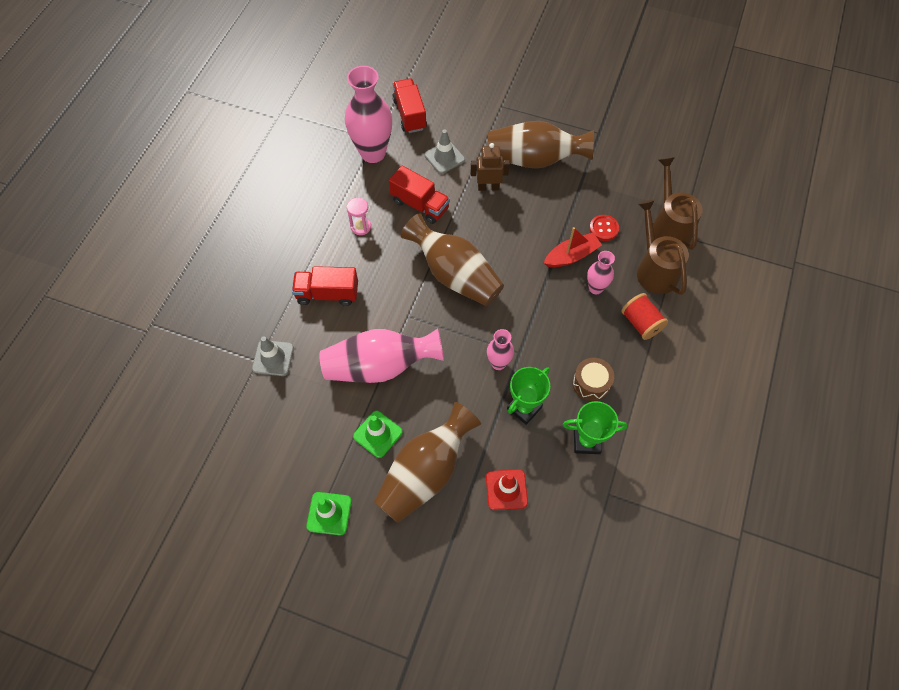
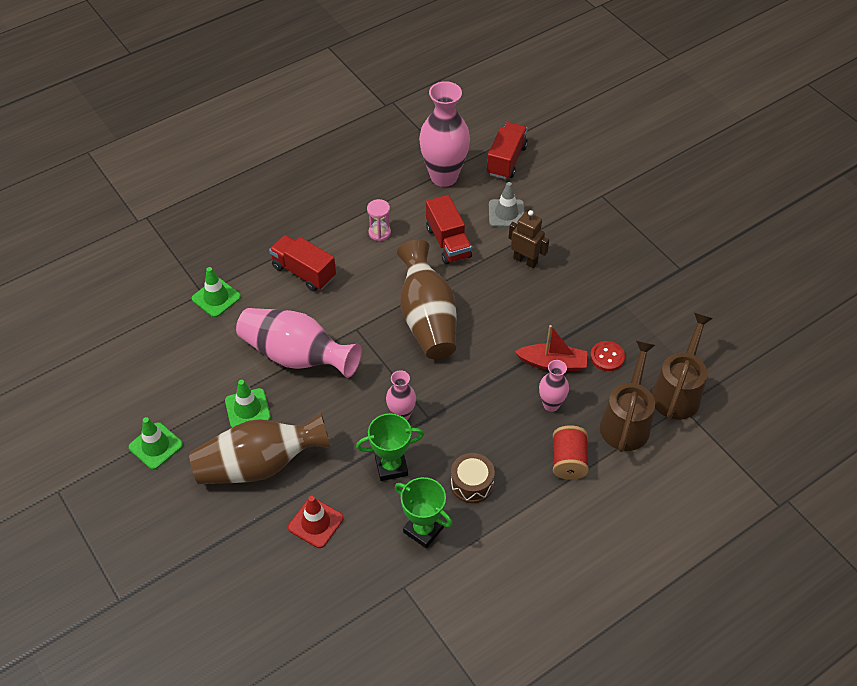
camera: 35 degrees right, 10 degrees down
(273, 358) = (216, 298): grey traffic cone -> green traffic cone
(534, 159) = (592, 259): brown vase -> none

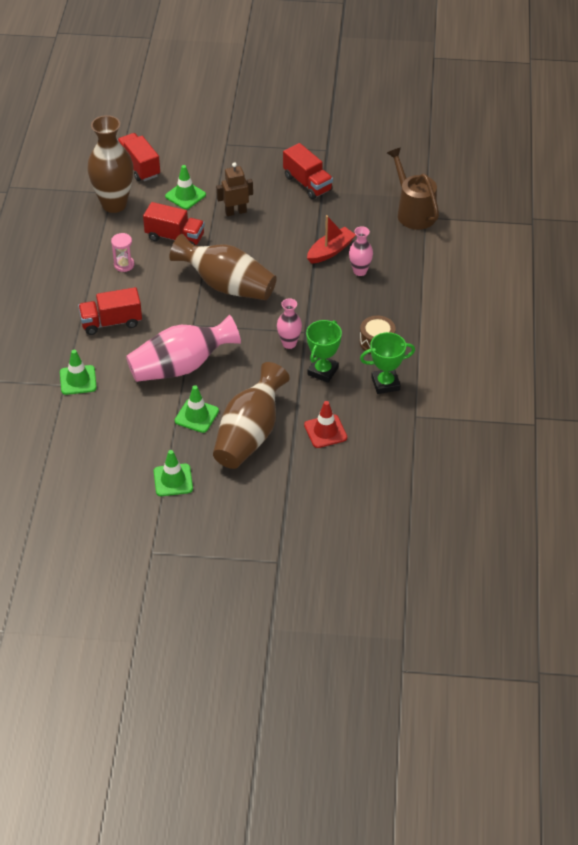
camera: 50 degrees left, 5 degrees down
(444, 176) = (114, 204): pink vase -> brown vase
(506, 213) = (185, 195): grey traffic cone -> green traffic cone
(568, 461) = (408, 289): red spool -> none
(607, 357) = (354, 224): red button -> none
(620, 285) = (307, 183): none -> red truck
(626, 421) = (408, 247): brown watering can -> none

